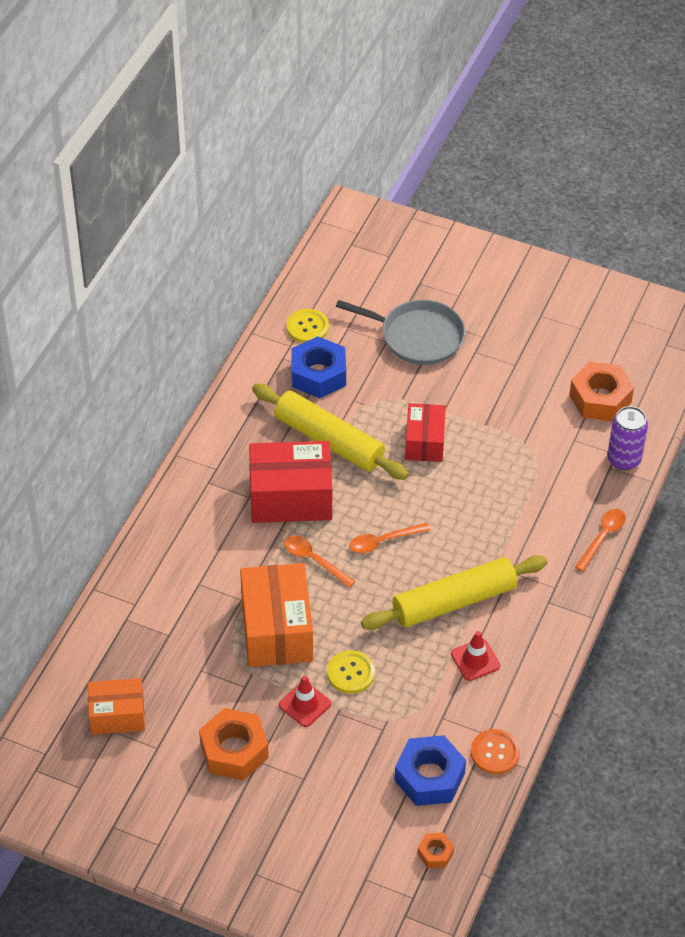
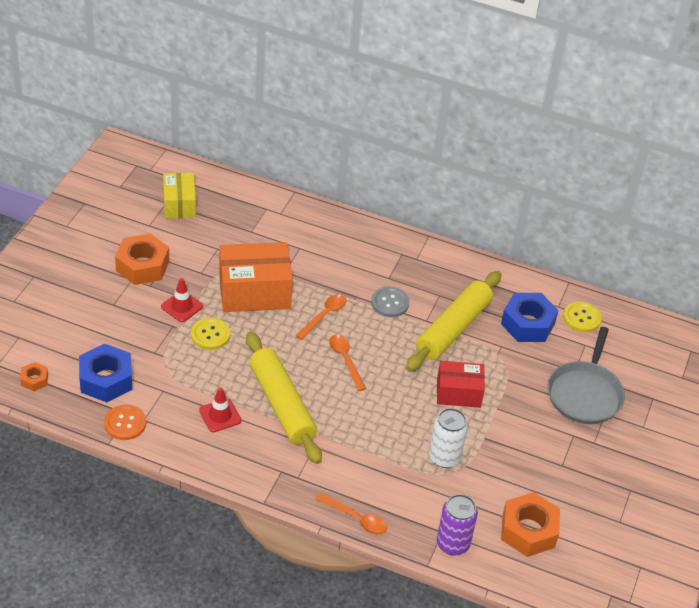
camera: 85 degrees right, 5 degrees down
(117, 715) = (179, 204): orange box -> yellow box
(291, 497) = (390, 303): red box -> grey button
(515, 459) = (444, 457): none -> white can

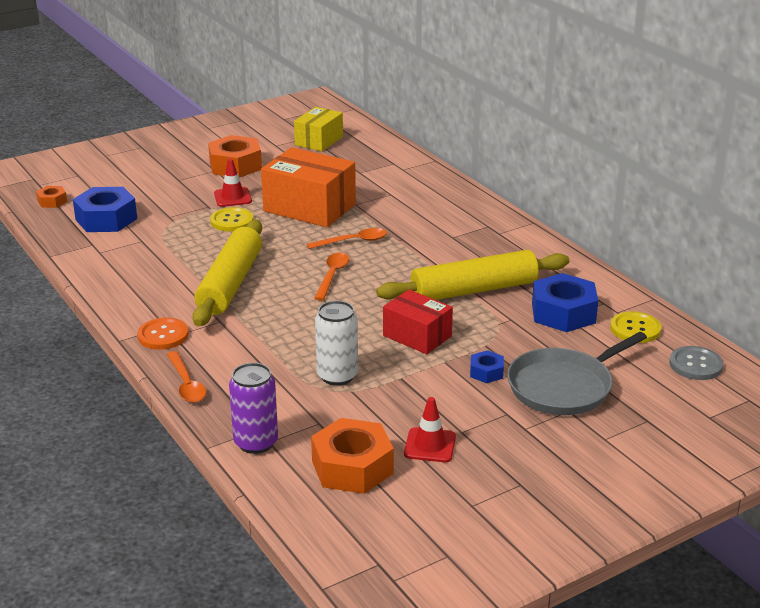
camera: 40 degrees right, 15 degrees down
(125, 423) = (81, 249): orange button -> orange button (163, 335)
(220, 415) = (165, 271): red traffic cone -> red traffic cone (430, 445)
(390, 303) = (430, 253): grey button -> grey button (695, 365)
(530, 405) = (486, 372): none -> blue nut

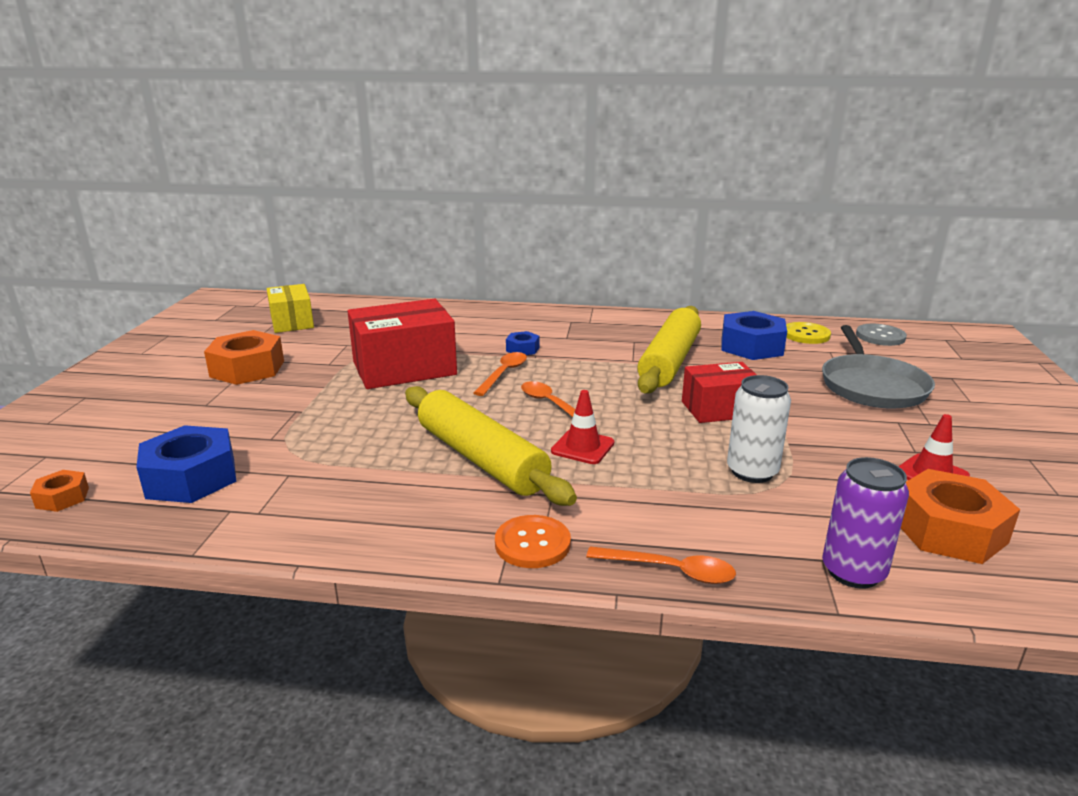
camera: 50 degrees left, 5 degrees down
(232, 221) = (353, 410): yellow button -> none
(233, 197) = (307, 393): red traffic cone -> red traffic cone (582, 447)
(309, 208) = (404, 368): orange box -> red box
(486, 372) = (817, 405): blue nut -> blue nut (522, 349)

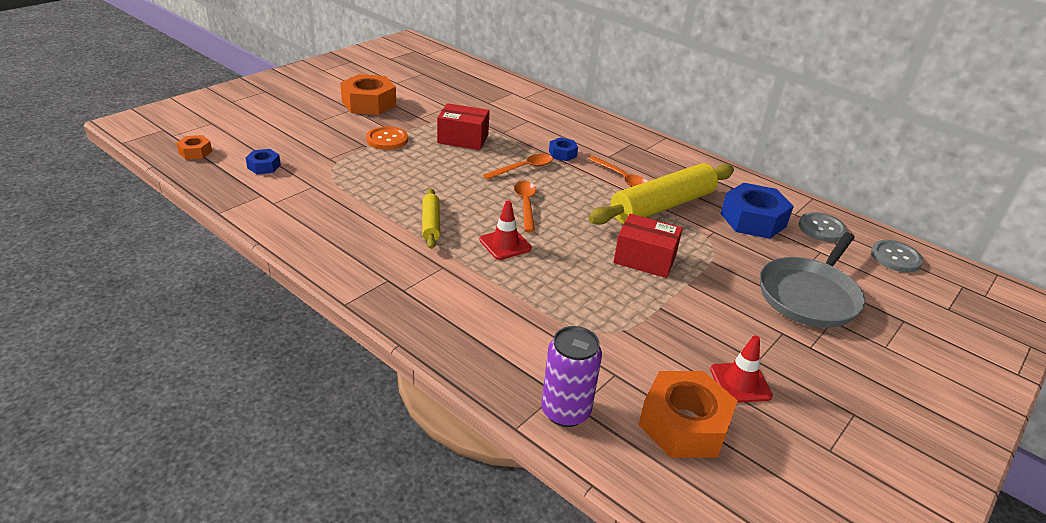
camera: 30 degrees right, 10 degrees up
(191, 477) = (264, 166): blue nut -> blue nut, size x0.50
(292, 322) = (434, 76): yellow box -> none
(404, 368) = (463, 139): red box -> red box, size x0.62
(481, 459) = (431, 224): yellow rolling pin -> yellow rolling pin, size x0.49
(532, 543) = (391, 291): orange button -> orange button (387, 140)
(670, 570) = (448, 348): orange spoon -> orange spoon (622, 178)
(752, 472) = (598, 314): white can -> none
(806, 335) = (821, 229): yellow button -> grey button

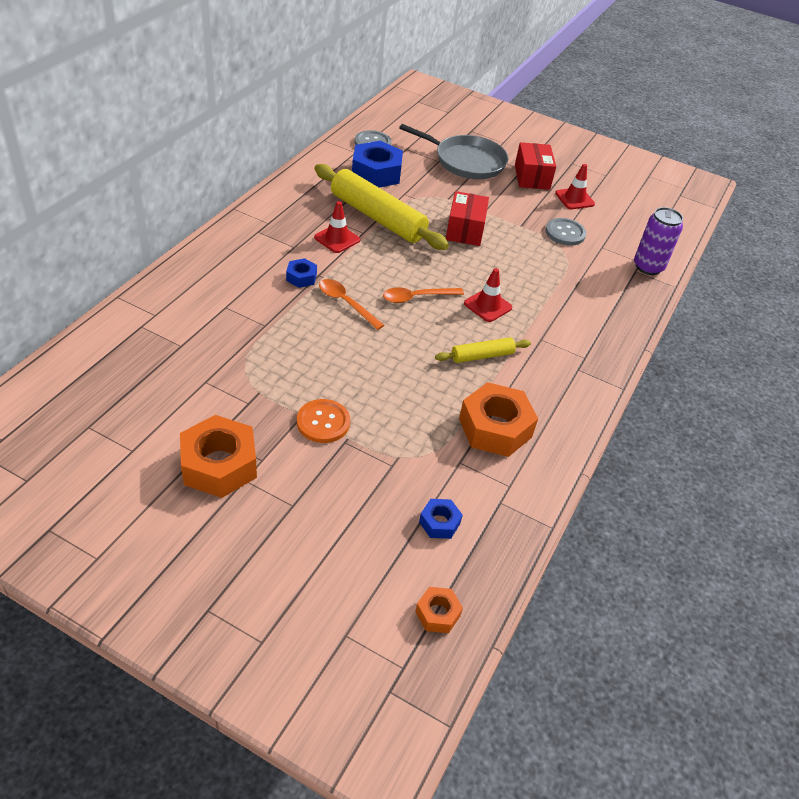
camera: 105 degrees left, 10 degrees up
(463, 139) = (295, 356): red box -> red box (532, 177)
(622, 178) = (337, 239): orange spoon -> red traffic cone
(684, 425) = (624, 222): orange nut -> orange nut (495, 428)
(895, 257) = (396, 119): grey button -> grey button (565, 233)

